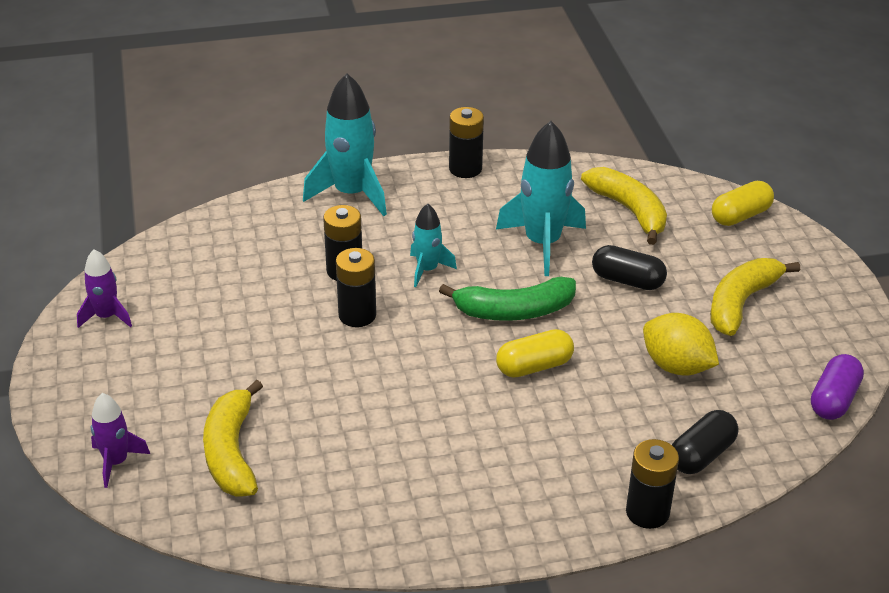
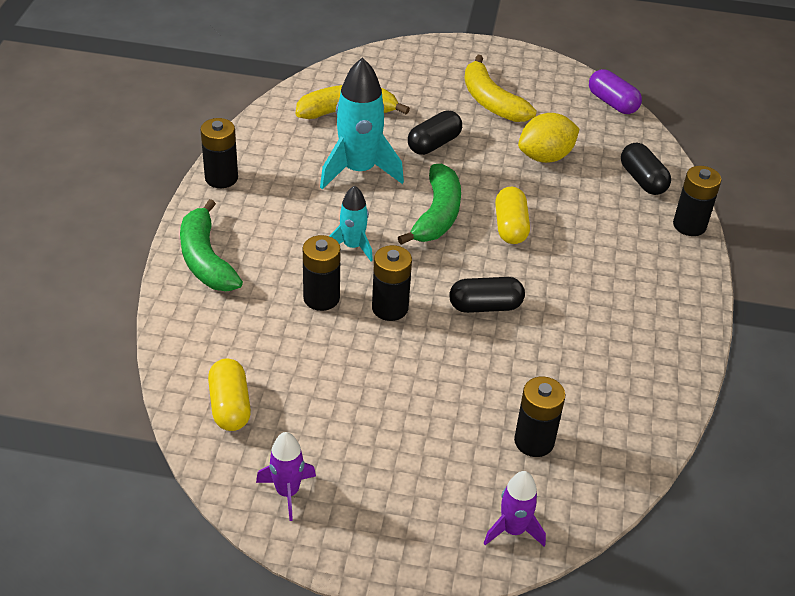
camera: 70 degrees left, 5 degrees up
(231, 452) = (534, 441): yellow banana -> black battery
(351, 194) = (206, 259): turquoise rocket -> green banana
(399, 377) = (485, 306): none -> black capsule
(740, 216) = (390, 63): yellow capsule -> yellow capsule (230, 406)

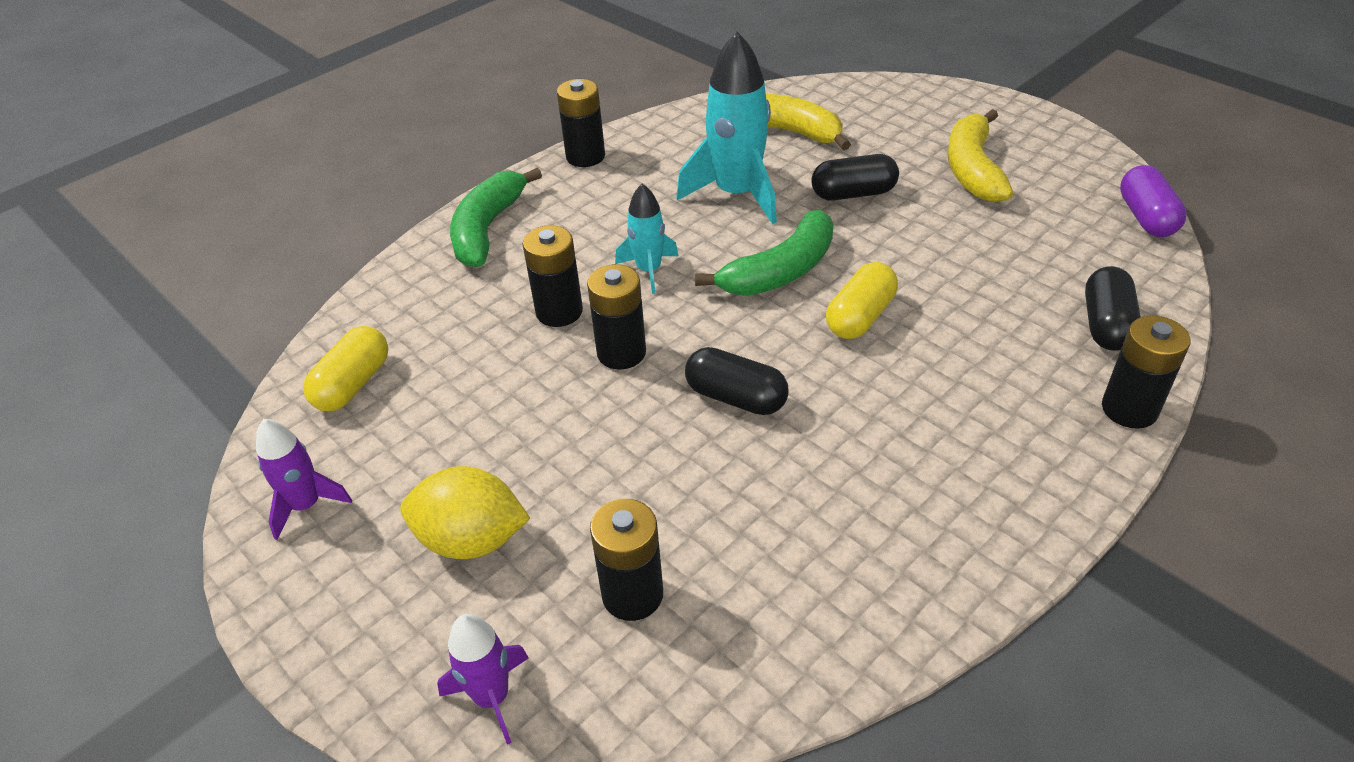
camera: 40 degrees right, 0 degrees up
(545, 157) = (986, 252): yellow lemon -> yellow lemon (471, 540)

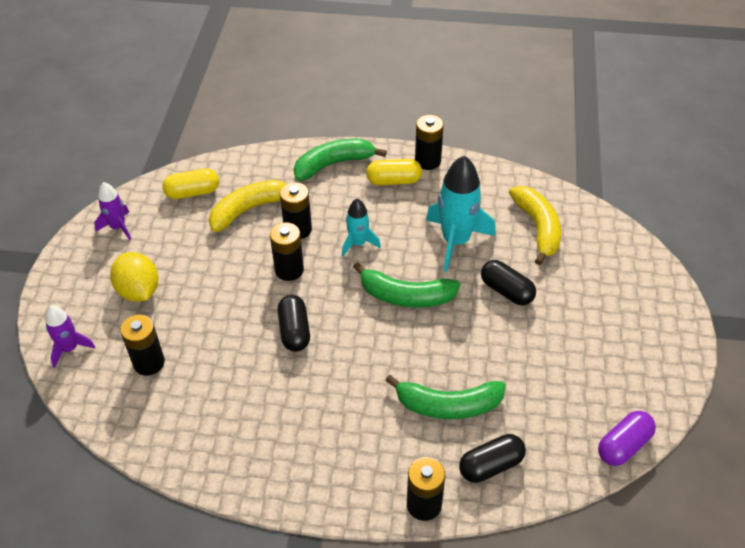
camera: 50 degrees right, 5 degrees up
(860, 317) = (398, 349): yellow capsule -> yellow capsule (393, 181)
(972, 169) = (588, 334): yellow banana -> yellow banana (249, 209)
(987, 316) = (448, 405): none -> green banana

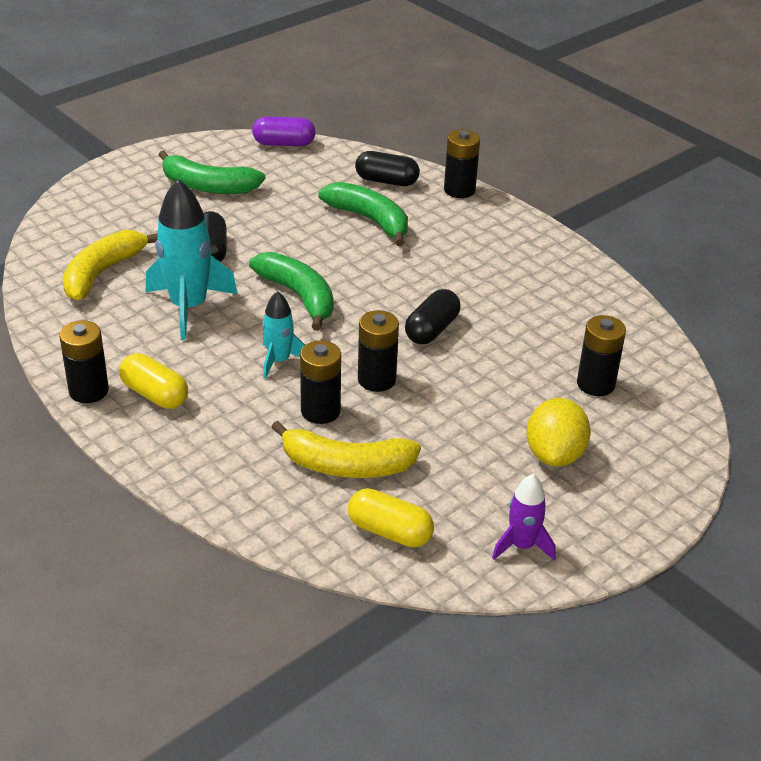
camera: 140 degrees left, 10 degrees down
(70, 348) = (671, 442): purple rocket -> none
(333, 164) = (187, 455): green banana -> green banana (208, 186)

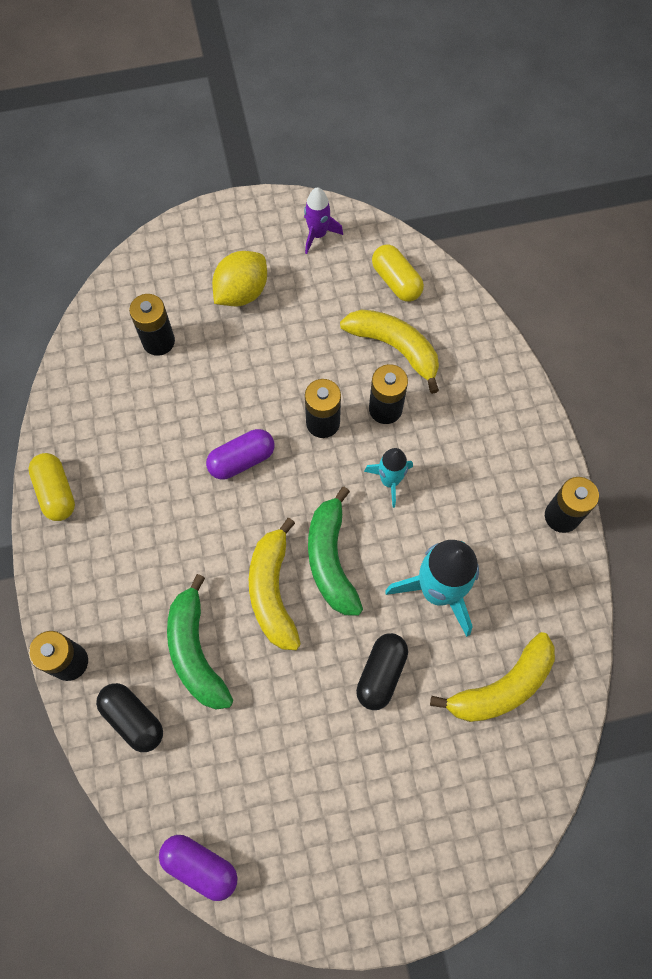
camera: 150 degrees left, 30 degrees up
(155, 394) = (508, 487): yellow capsule -> yellow capsule (56, 492)
(208, 186) = (332, 807): green banana -> none
(335, 265) = (272, 591): none -> yellow banana
(432, 330) = (242, 460): black capsule -> purple capsule

